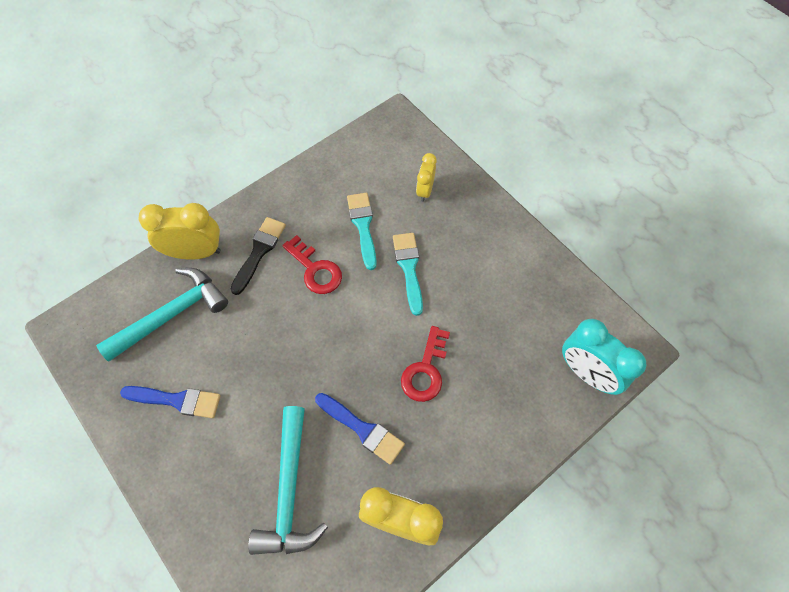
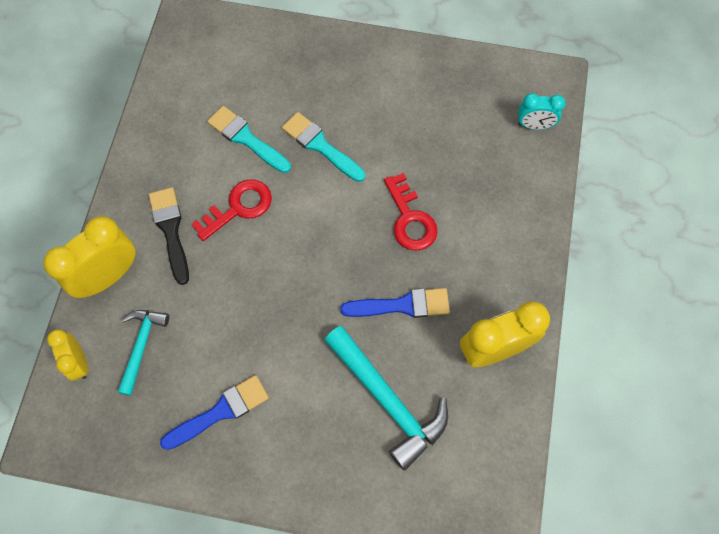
camera: 40 degrees left, 5 degrees up
(172, 314) = (141, 346): turquoise hammer -> turquoise hammer, size x0.60
(315, 270) = (238, 207): red key -> red key turned 45 degrees counterclockwise
(425, 191) = (273, 68): yellow clock -> yellow clock (79, 362)
(587, 373) = (534, 125): turquoise clock -> turquoise clock, size x0.58

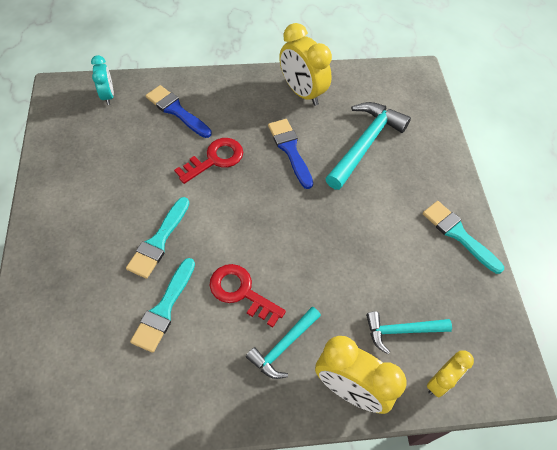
camera: 110 degrees left, 10 degrees down
(170, 230) = (283, 346): black brush -> turquoise hammer
(220, 411) = (425, 249): blue brush -> blue brush (176, 111)
(224, 461) = (458, 234): none -> turquoise brush

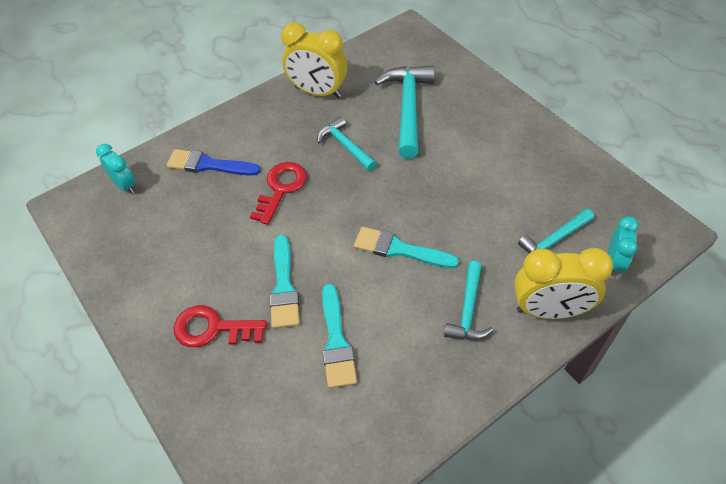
camera: 25 degrees left, 5 degrees down
(241, 292) = (396, 287): red key -> red key (213, 328)
(290, 150) = (345, 146): blue brush -> turquoise hammer
(440, 381) = (614, 262): yellow clock -> turquoise clock
(458, 234) = (540, 141): turquoise brush -> turquoise brush (399, 249)

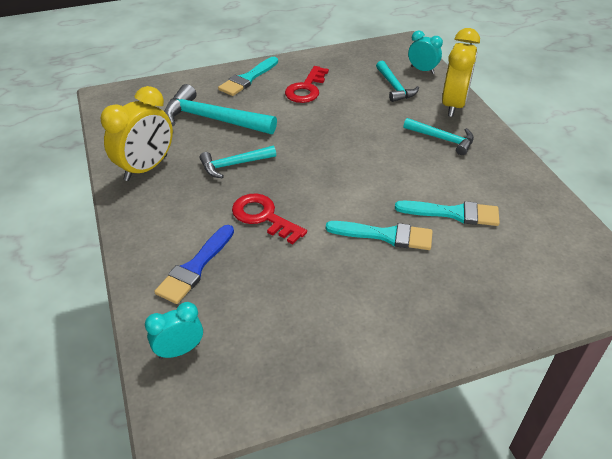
camera: 75 degrees left, 10 degrees down
(213, 328) = (417, 293): red key -> red key (306, 89)
(399, 249) = (371, 159): turquoise brush -> turquoise brush (248, 79)

